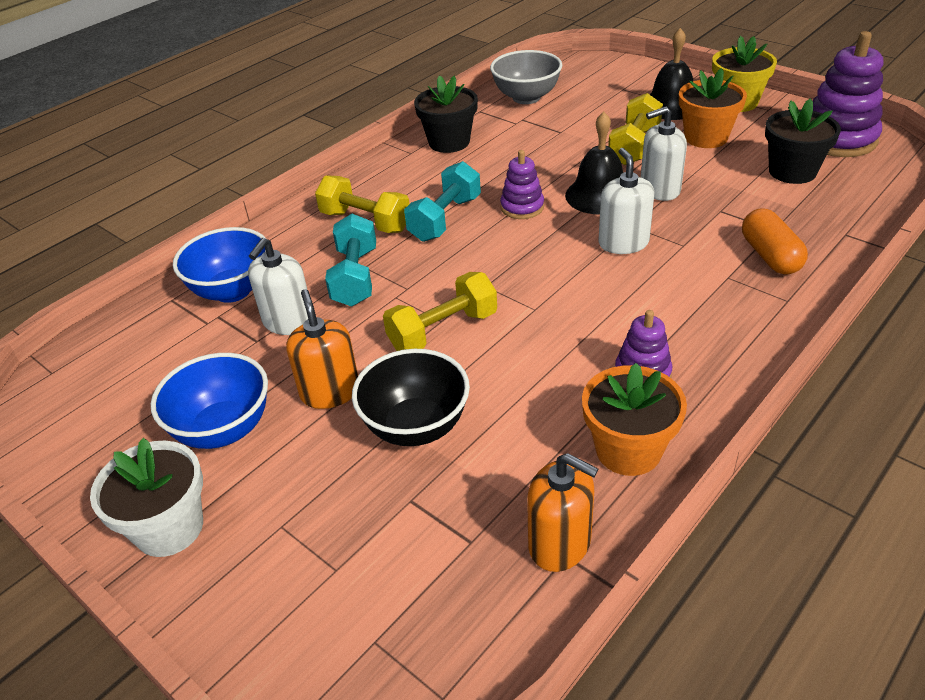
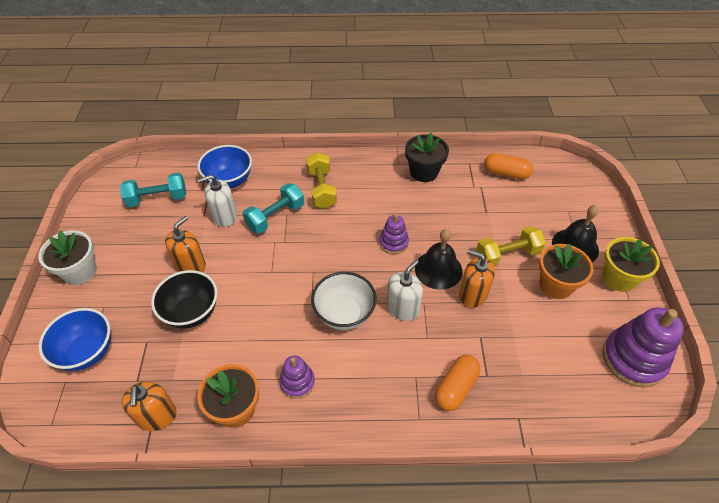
camera: 45 degrees right, 10 degrees up
(223, 429) = (142, 246): blue bowl -> blue bowl (87, 352)
(443, 331) = (264, 278): yellow dumbbell -> none
(445, 219) = (353, 218): turquoise dumbbell -> turquoise dumbbell (157, 198)
(526, 97) = (506, 173): grey bowl -> orange capsule
(581, 289) = (344, 314): none -> white bowl
(659, 189) = (472, 294): white soap dispenser -> orange soap dispenser
(792, 171) = (563, 353): black flower pot -> none

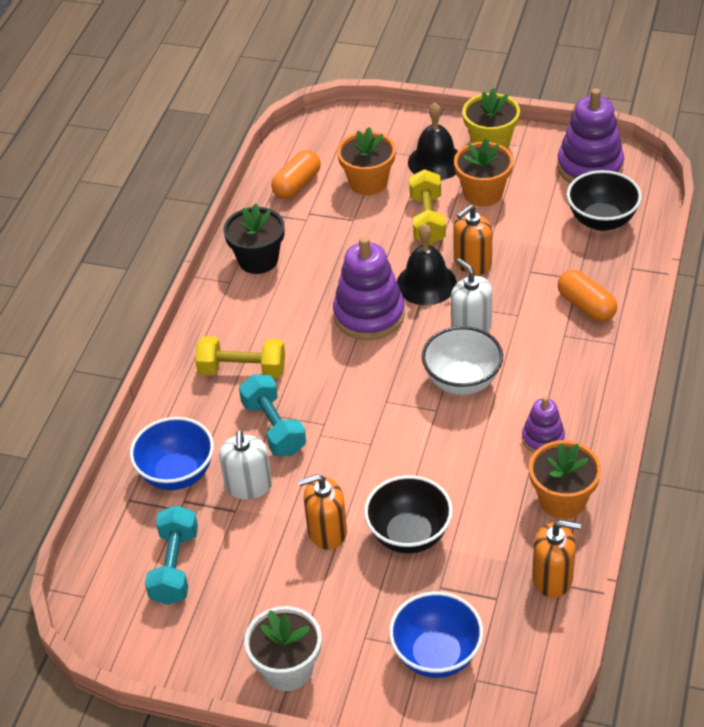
camera: 70 degrees left, 5 degrees down
(190, 265) = (327, 531): orange soap dispenser -> orange soap dispenser turned 60 degrees counterclockwise
(393, 243) = (369, 315): purple stacking toy -> purple stacking toy, size x1.82
(529, 211) = (368, 182): none -> orange flower pot
(568, 381) = (601, 221): none -> black bowl

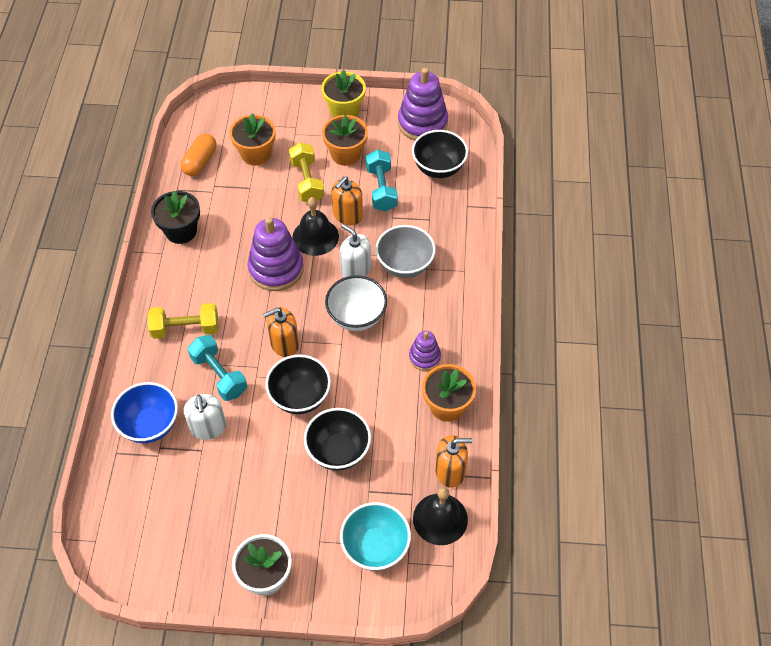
camera: 15 degrees left, 10 degrees up
(174, 567) = (163, 505): turquoise dumbbell -> turquoise dumbbell (381, 189)
(327, 531) = (275, 457): orange soap dispenser -> orange soap dispenser (284, 344)
(371, 465) = (300, 397): none -> black bowl
(435, 162) = (305, 130): black bell -> black bell (440, 519)
(436, 655) = (375, 547): blue bowl -> turquoise bowl
(536, 328) = (405, 265): none -> grey bowl
(586, 306) = (438, 242): orange capsule -> none

